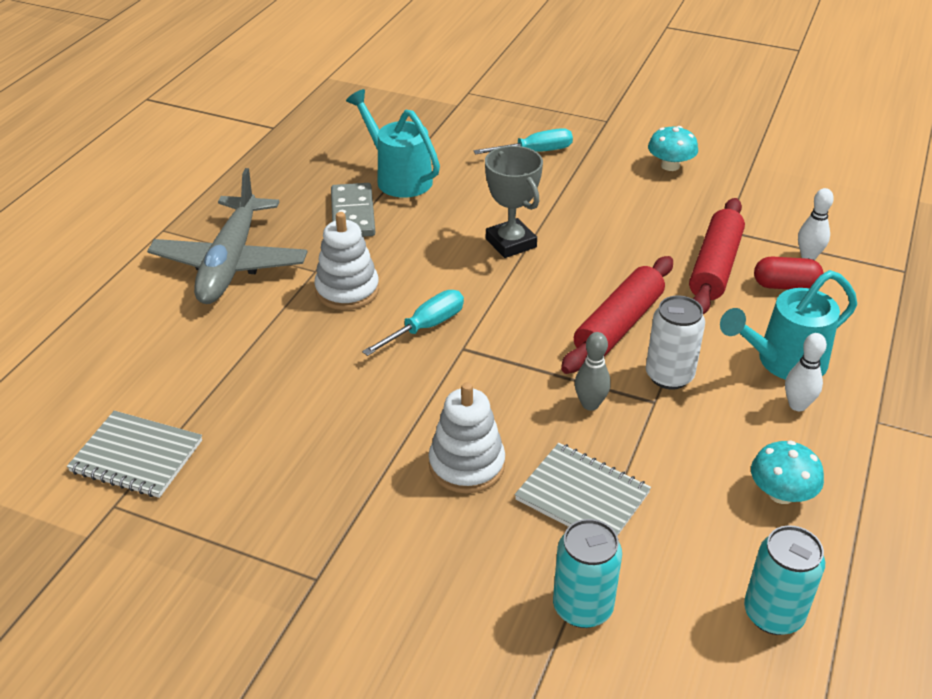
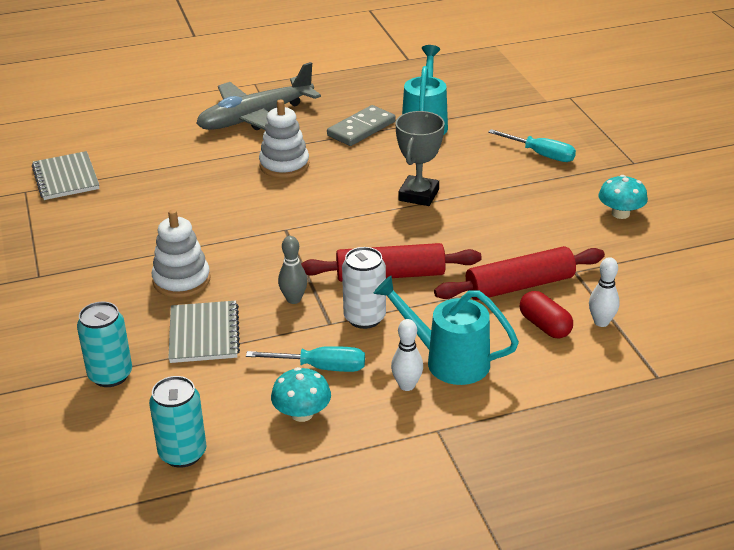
camera: 50 degrees right, 5 degrees down
(425, 327) = (287, 207): turquoise screwdriver -> turquoise screwdriver (321, 367)

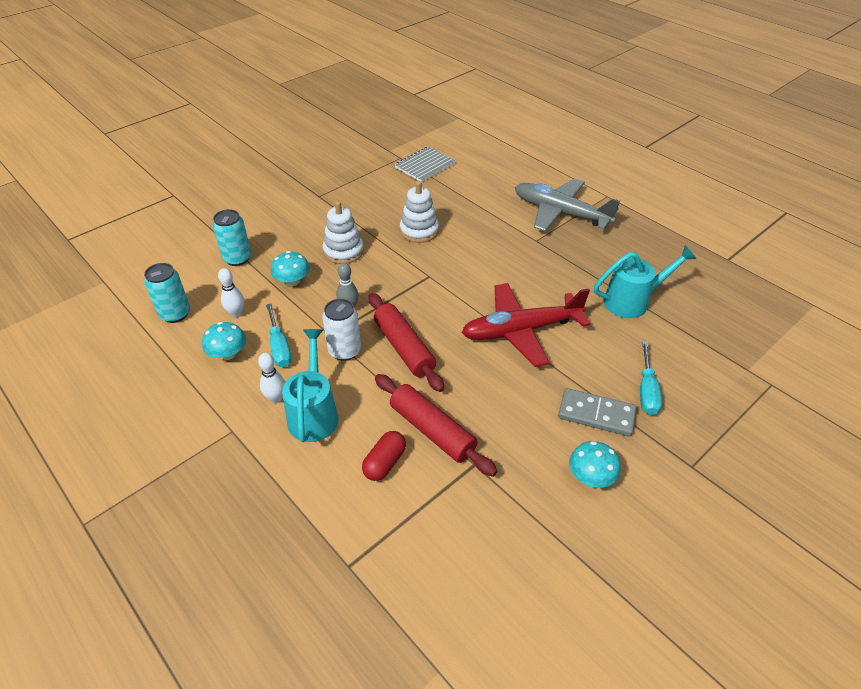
camera: 65 degrees right, 10 degrees up
(204, 334) = (292, 281): grey notebook -> turquoise mushroom
(284, 165) = (509, 247): white stacking toy -> white stacking toy (419, 231)
(361, 129) = (592, 269): grey domino -> grey domino (596, 414)
(418, 195) = (521, 330): grey trophy -> red plane
(601, 322) = (409, 502): white bowling pin -> white bowling pin (236, 313)

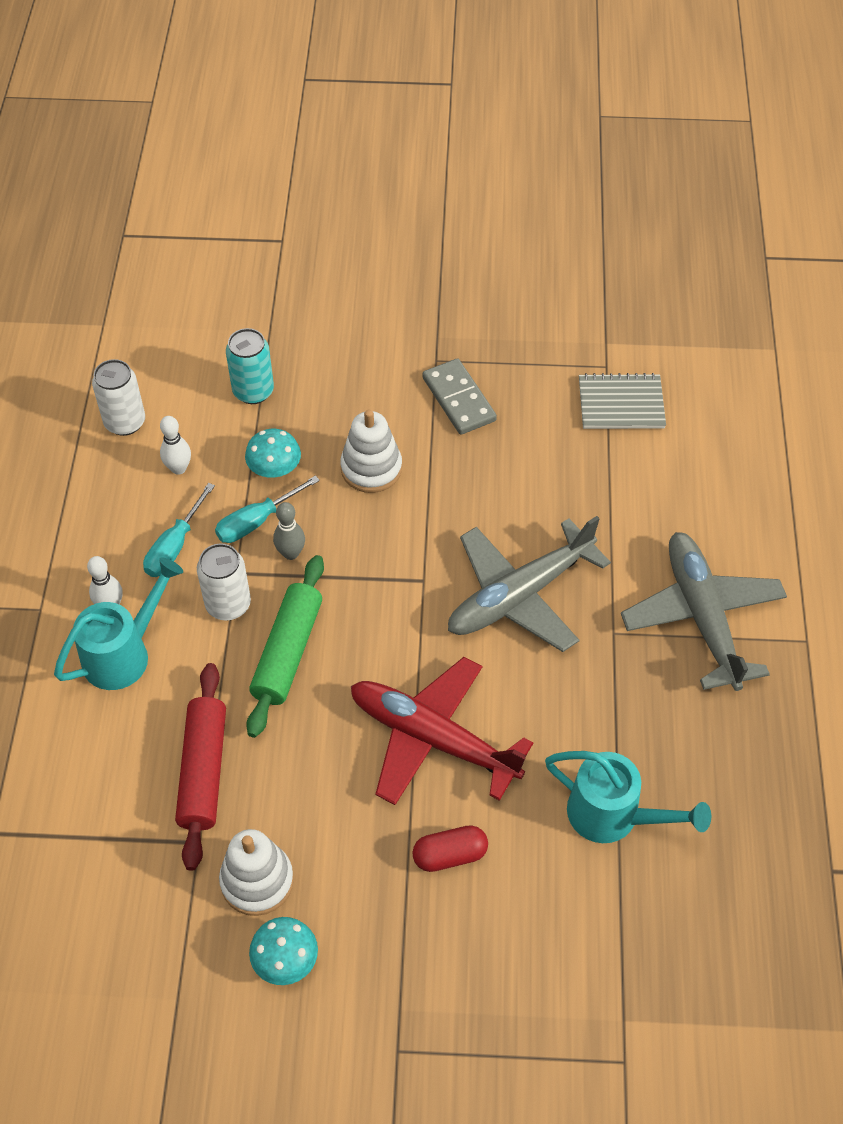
camera: 45 degrees right, 10 degrees up
(175, 314) = (125, 422): turquoise can -> white can
(228, 354) = (122, 514): turquoise mushroom -> none
(385, 463) = (125, 764): red capsule -> red capsule (450, 855)
(404, 348) = (288, 652): red rolling pin -> green rolling pin
(419, 231) = (489, 505): white stacking toy -> white stacking toy (257, 881)
(479, 253) = (520, 595): none -> grey plane
(596, 414) = (379, 905): grey domino -> grey domino (459, 399)
(646, 390) = (470, 931): turquoise screwdriver -> turquoise screwdriver (257, 521)

